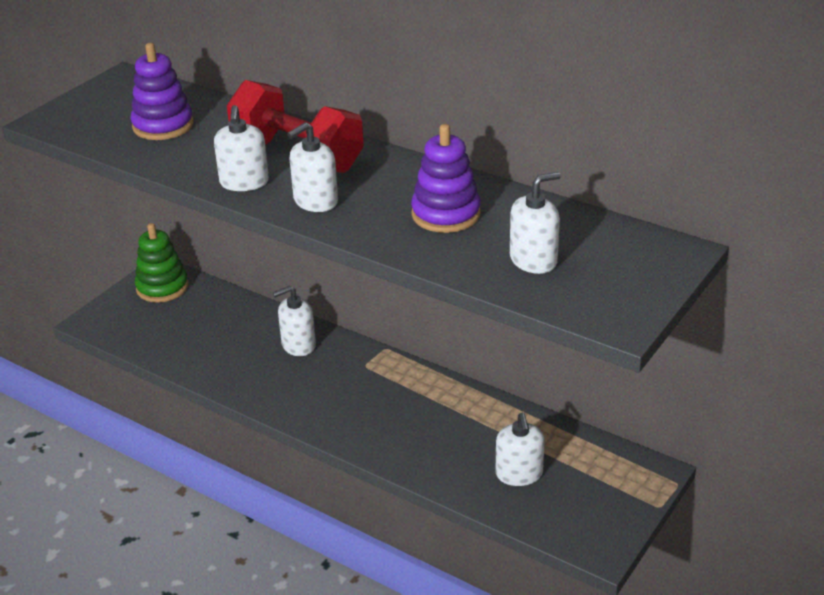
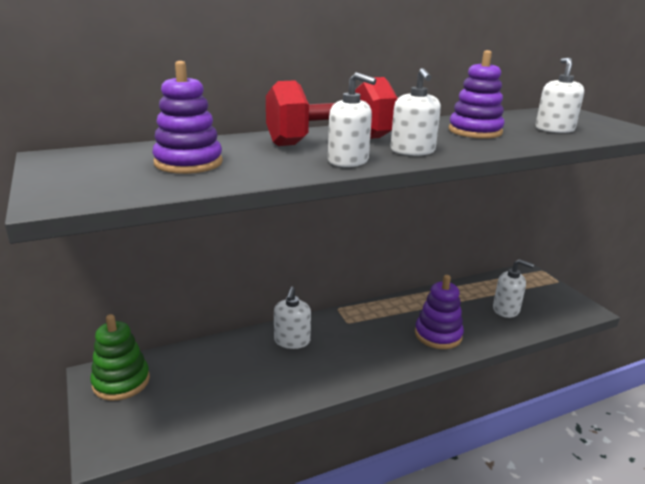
camera: 60 degrees left, 10 degrees down
(404, 435) = (438, 335): none -> purple stacking toy

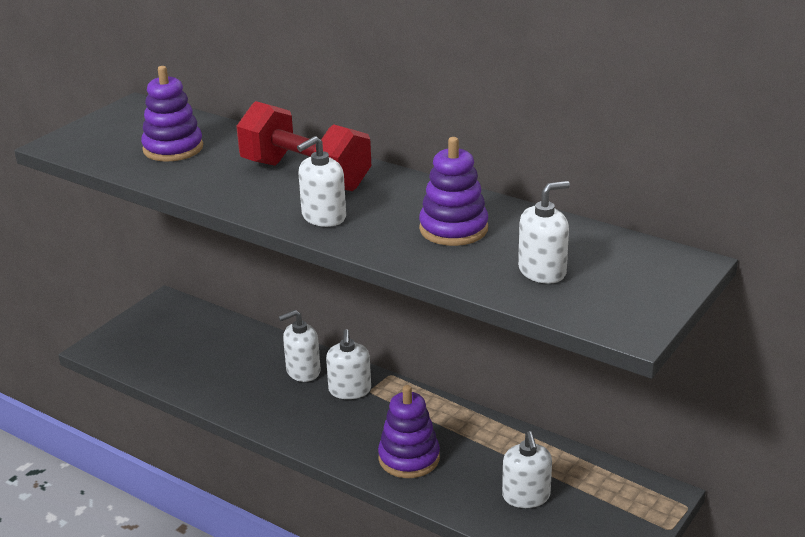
camera: 60 degrees right, 5 degrees up
(121, 382) = (168, 316): green stacking toy -> none
(348, 161) = (253, 199): white soap dispenser -> white soap dispenser (350, 390)

